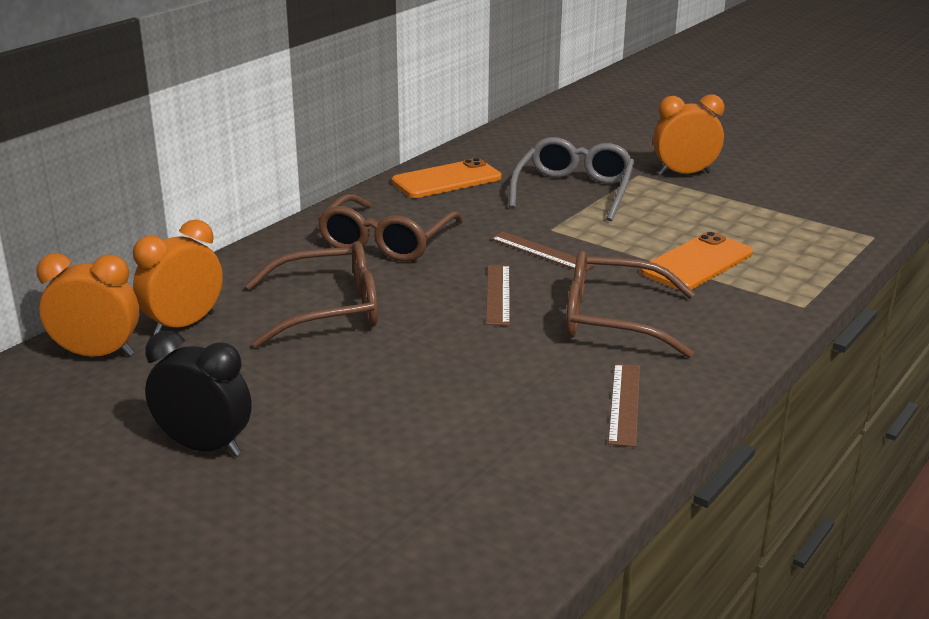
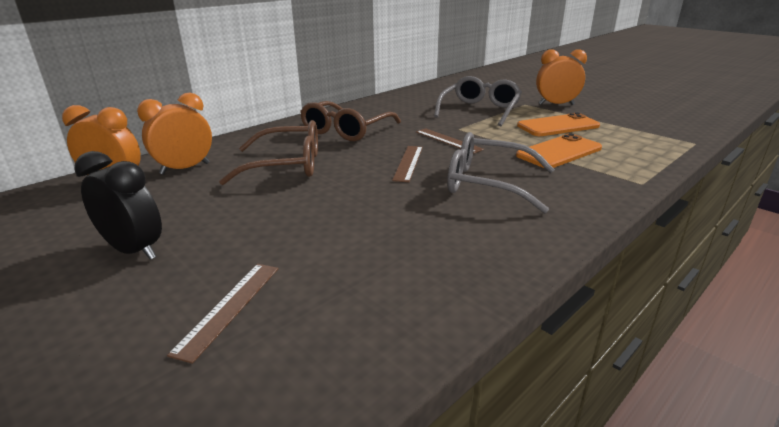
camera: 10 degrees right, 0 degrees up
(447, 180) = (400, 102): orange phone -> orange phone (558, 126)
(613, 320) = (488, 183): brown glasses -> grey glasses
(625, 403) = (484, 244): brown ruler -> brown ruler (229, 307)

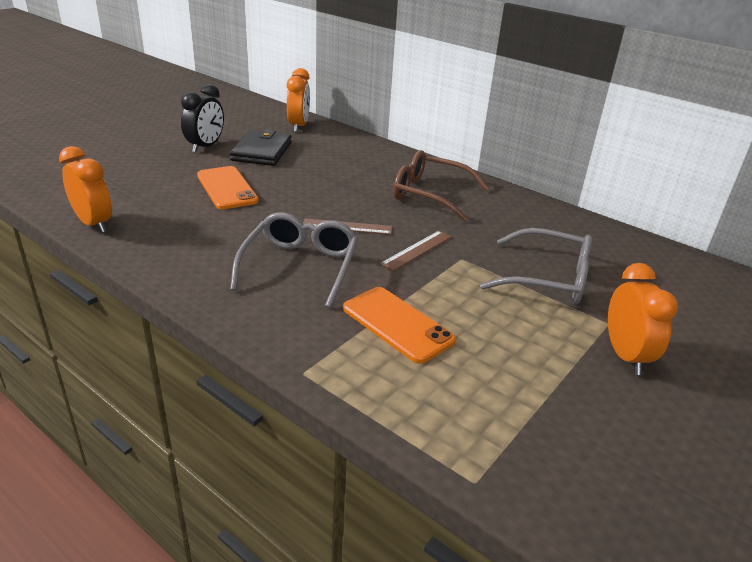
camera: 80 degrees right, 5 degrees up
(185, 168) = (324, 142): orange clock -> orange clock (93, 224)
(189, 205) = (262, 152): none -> black wallet
(229, 307) = (138, 177): brown ruler -> none
(286, 165) = (334, 175): brown glasses -> none
(558, 126) = (505, 339): orange phone -> orange phone (226, 188)

